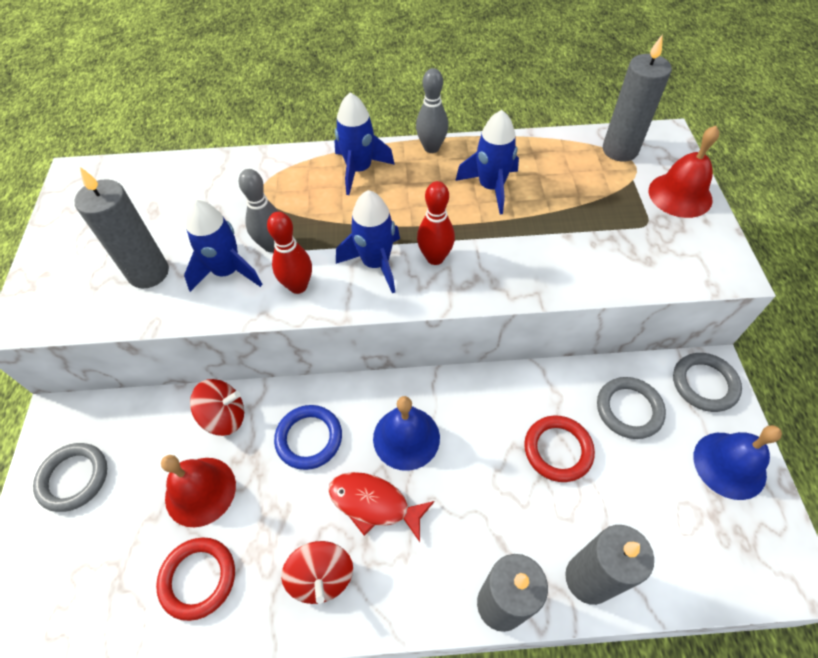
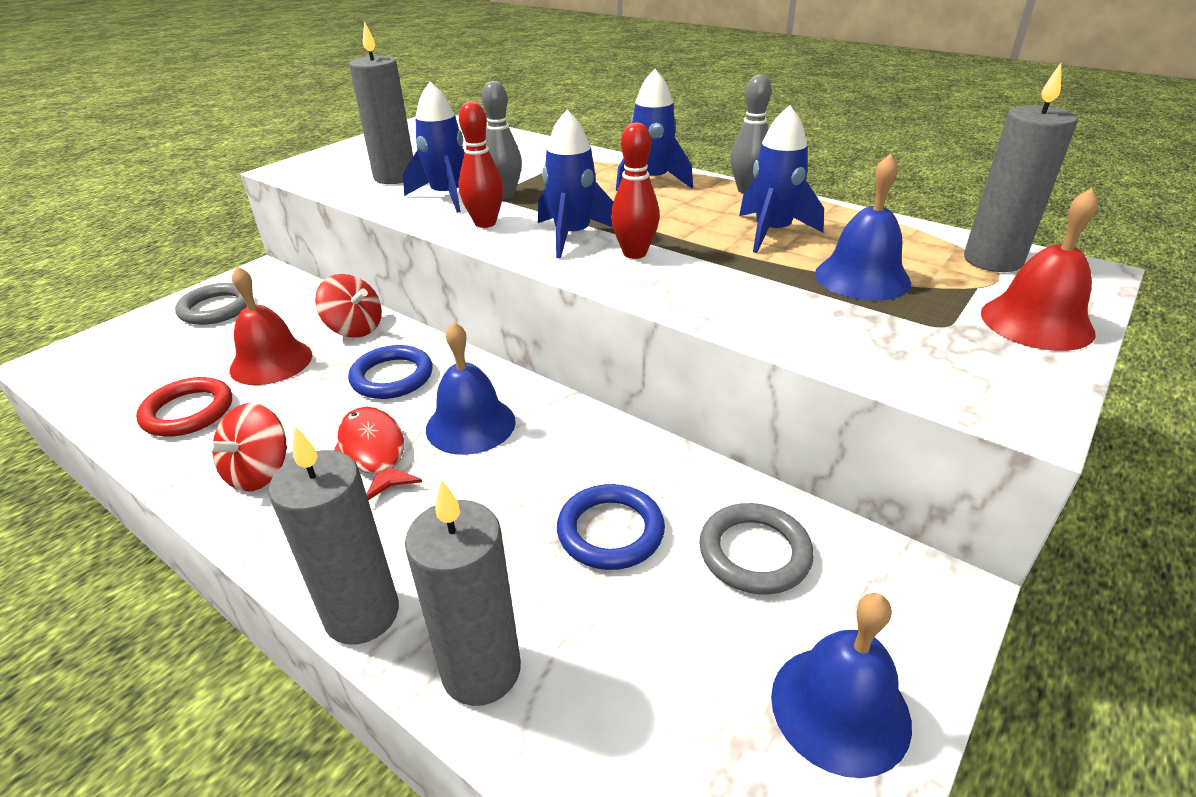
camera: 40 degrees right, 20 degrees down
(558, 450) = (610, 531): red ring -> blue ring
(576, 204) = (862, 277): none -> blue bell
(704, 384) = (910, 597): grey ring -> none

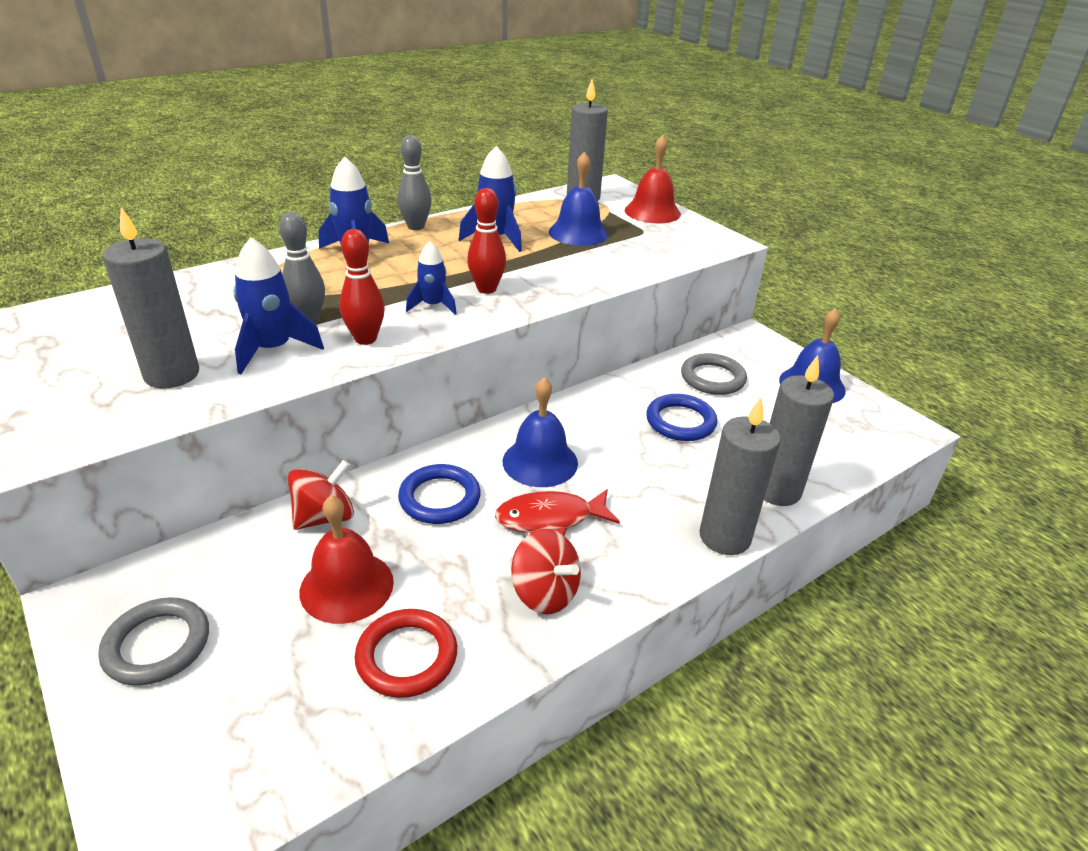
camera: 75 degrees left, 0 degrees up
(572, 236) = (433, 306): blue rocket -> blue rocket, size x0.64

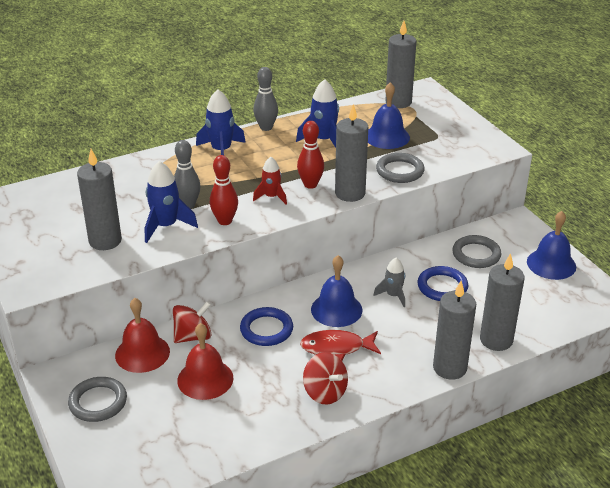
camera: 10 degrees right, 0 degrees up
(407, 656) = (238, 420): red ring -> none
(433, 306) = (271, 197): blue rocket -> red rocket
(544, 298) = (350, 193): none -> grey candle
(606, 270) = (400, 171): none -> grey ring
(616, 437) = (393, 295): none -> grey rocket
(652, 212) = (450, 117): red bell -> red bell (142, 353)

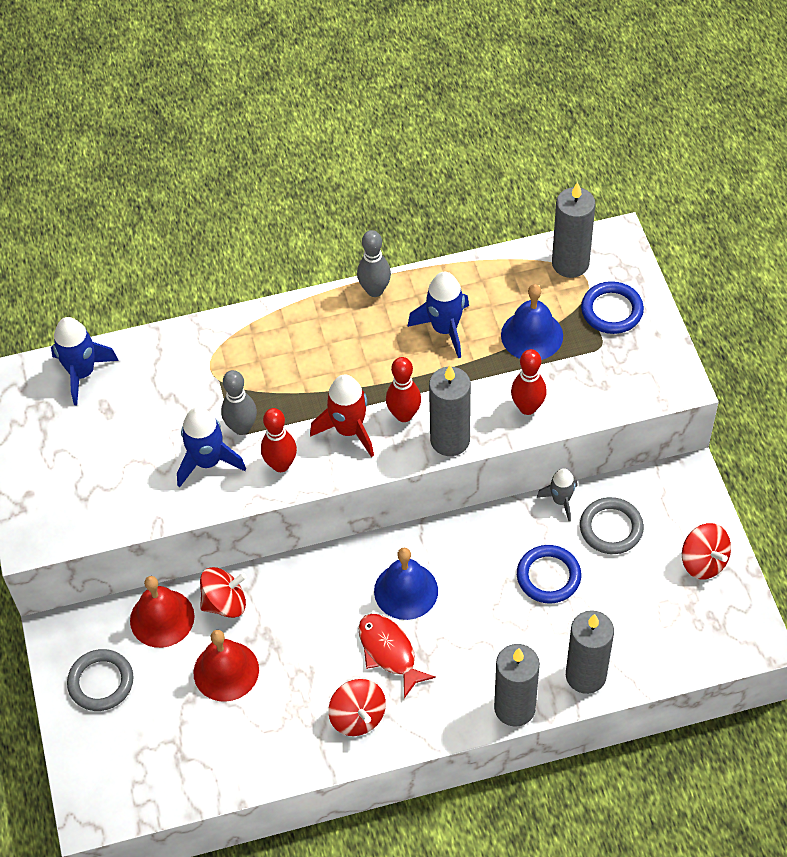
camera: 15 degrees right, 20 degrees up
(105, 241) = (131, 475): grey candle -> none
(221, 151) = (305, 329): blue rocket -> blue rocket (82, 373)
(266, 329) = (313, 608): blue ring -> blue ring (612, 310)
(271, 197) = (349, 430): red rocket -> red rocket, size x1.55
(336, 348) = (389, 652): red fish -> red fish turned 45 degrees clockwise
(393, 295) = (482, 580): grey rocket -> grey rocket (561, 501)
(400, 171) = (527, 407): grey ring -> red bowling pin
(551, 264) = (703, 562): blue bell -> red spinning top

